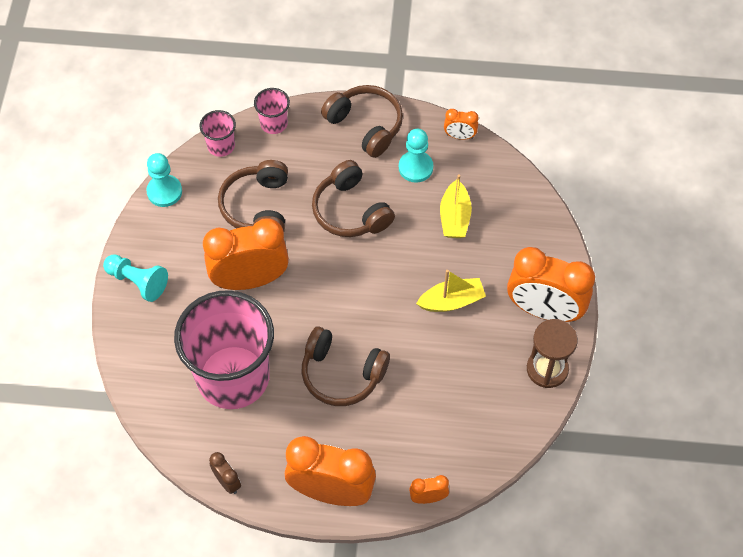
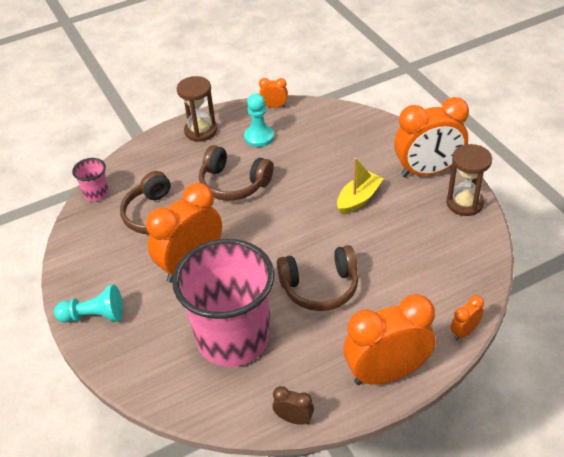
camera: 30 degrees left, 15 degrees down
(164, 192) = (71, 244): turquoise pawn -> none
(274, 123) = (128, 161): pink cup -> none
(365, 125) = (200, 131): brown headphones -> brown hourglass
(454, 217) = (313, 151): yellow boat -> none
(459, 136) = (274, 106): orange clock -> orange clock turned 150 degrees counterclockwise

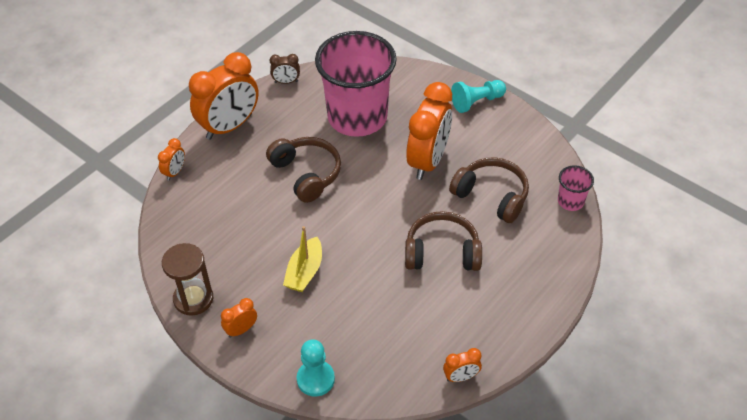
camera: 155 degrees right, 5 degrees up
(200, 131) = (524, 310): brown hourglass -> none
(259, 137) = (451, 322): turquoise pawn -> turquoise pawn (315, 379)
(320, 287) = (306, 174): brown headphones -> brown headphones turned 90 degrees clockwise
(427, 171) = (241, 330): orange clock -> orange clock, size x0.44

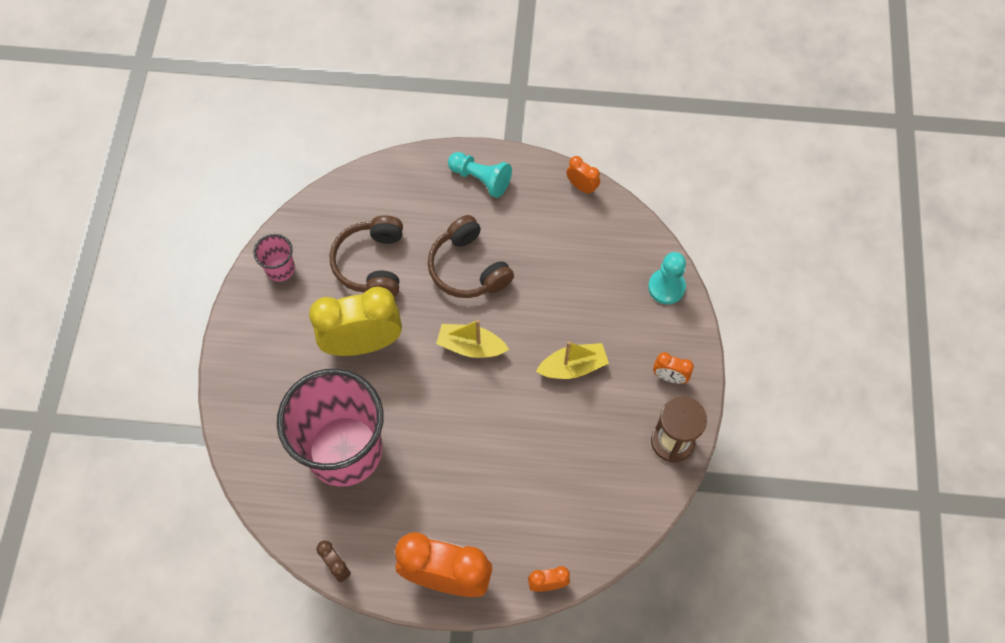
camera: 125 degrees left, 15 degrees up
(306, 174) = (458, 447): brown headphones -> none
(374, 219) = (471, 346): none -> yellow boat
(428, 161) = (363, 343): orange clock -> yellow clock
(476, 102) = (246, 345): turquoise pawn -> turquoise pawn (481, 179)
(570, 201) = (334, 197): pink cup -> pink cup (280, 268)

